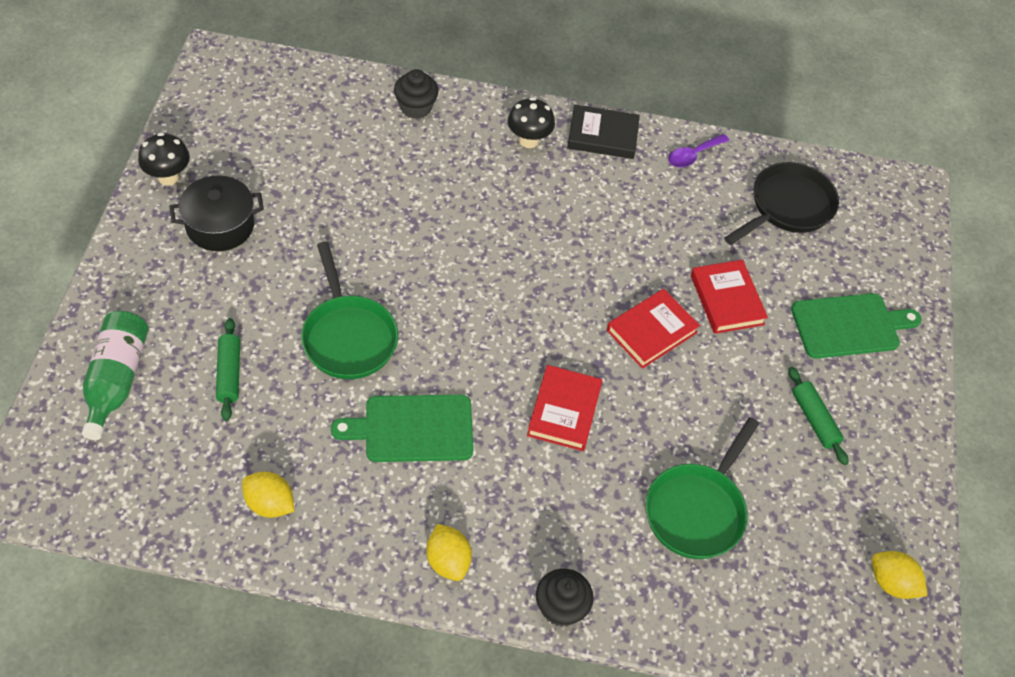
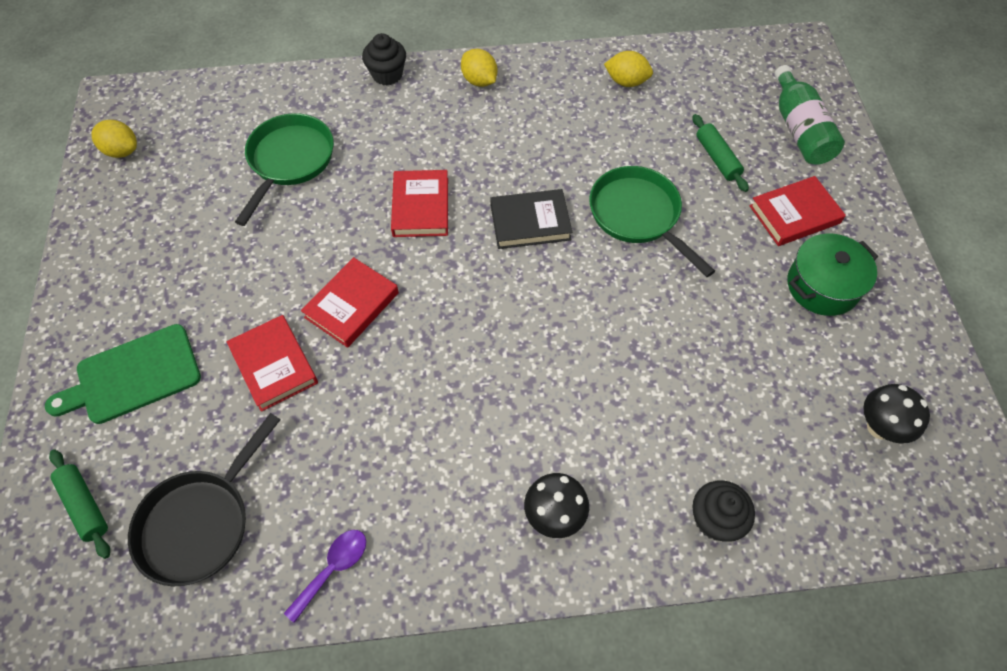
camera: 170 degrees right, 5 degrees up
(168, 177) = (912, 323): black mushroom -> black mushroom (879, 427)
(195, 293) = (794, 214): none -> red book
(220, 225) = (822, 286): black pot -> green pot
(413, 428) = (545, 158): green cutting board -> none
(602, 136) = (461, 560): black book -> black book (530, 222)
(814, 420) = (180, 263): green rolling pin -> green rolling pin (85, 505)

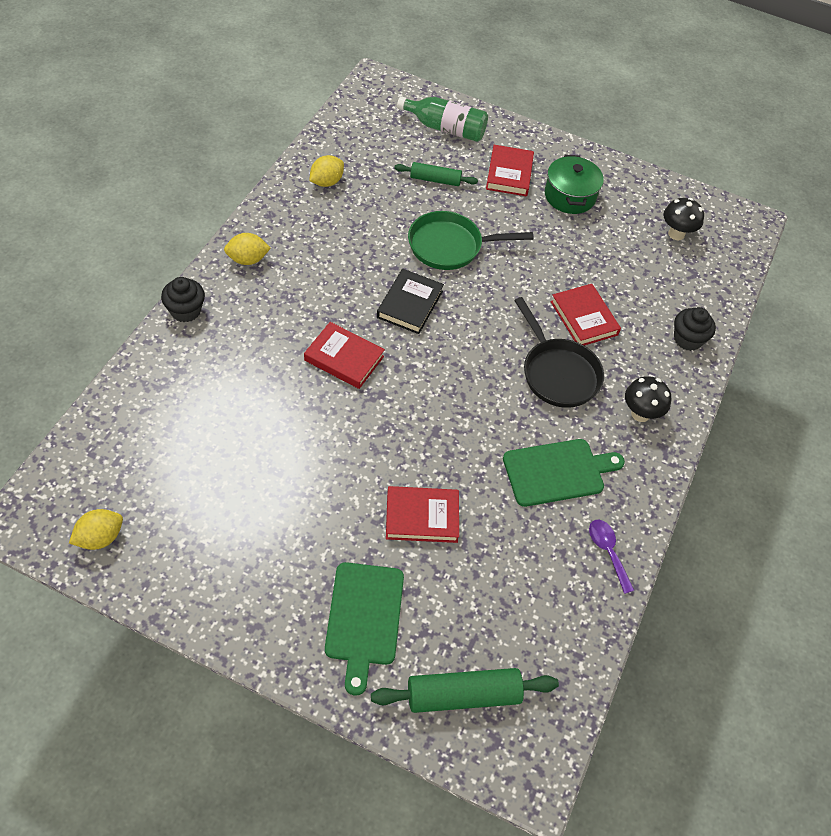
camera: 65 degrees left, 5 degrees down
(85, 505) = (463, 695): green rolling pin -> green rolling pin, size x1.58
(200, 522) = (525, 620): black pan -> black pan (557, 373)
(289, 161) = (224, 419): green pan -> none
(352, 305) = (403, 444): red book -> red book (584, 318)
(409, 464) = (557, 472): none -> green cutting board

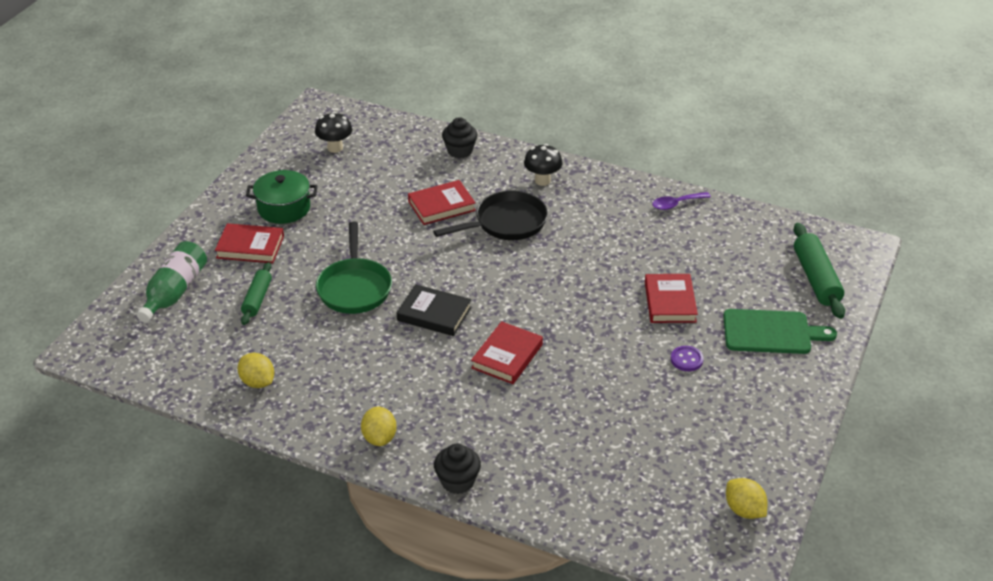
camera: 85 degrees left, 15 degrees down
(325, 519) = (686, 359): none -> purple button
(557, 472) = (609, 227): green cutting board -> none

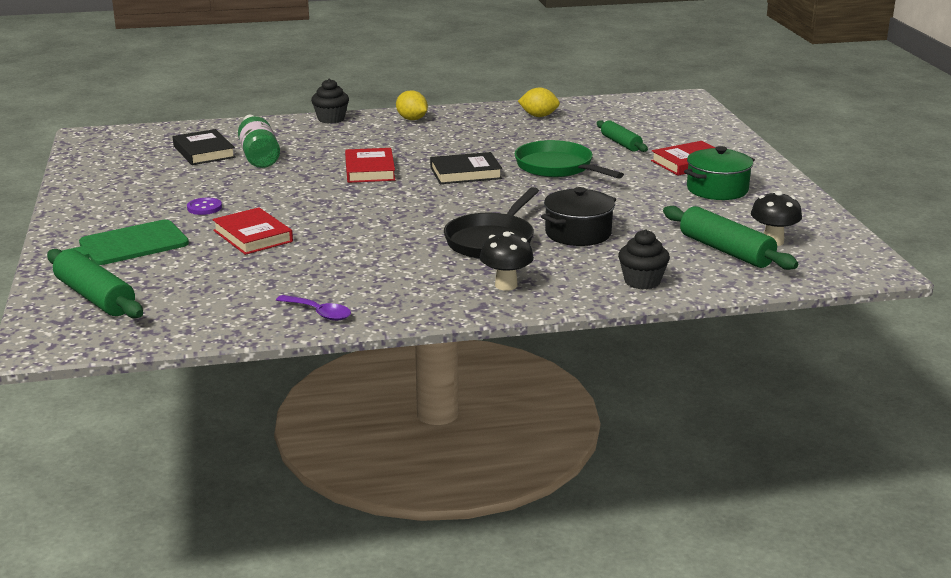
camera: 145 degrees right, 15 degrees down
(175, 292) = (688, 130): green bottle -> green bottle (258, 154)
(375, 153) = (726, 251): none -> green rolling pin
(441, 206) = (578, 233): red book -> black pot
(634, 468) = (204, 152): none -> black book
(676, 204) = (319, 313): purple spoon -> purple spoon turned 90 degrees clockwise
(744, 510) = (101, 156): yellow lemon -> none

